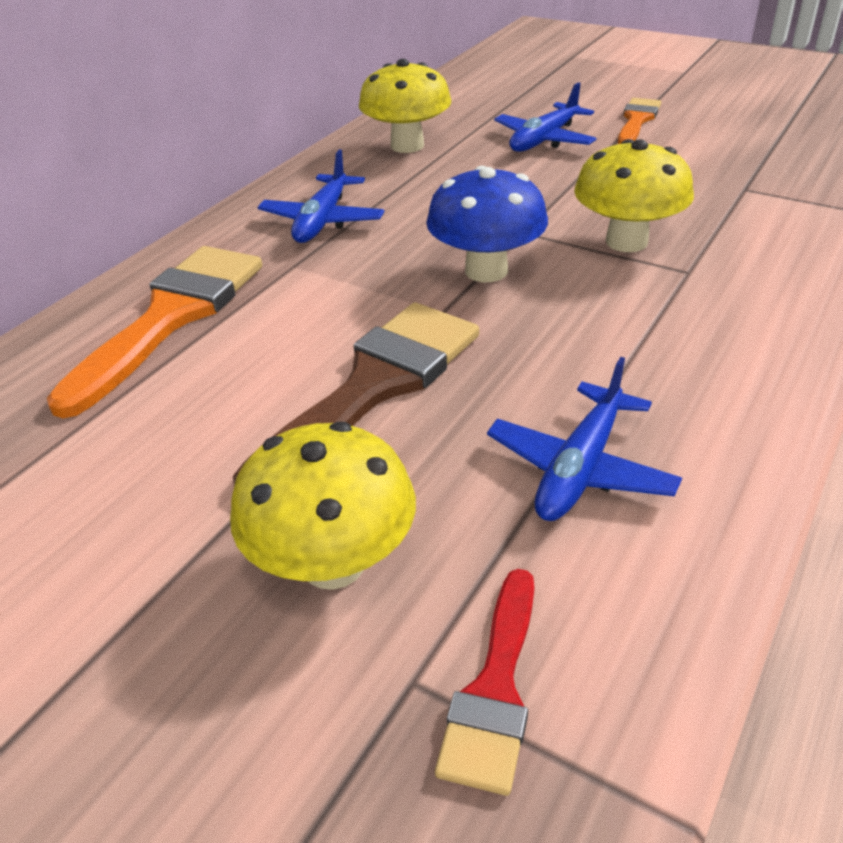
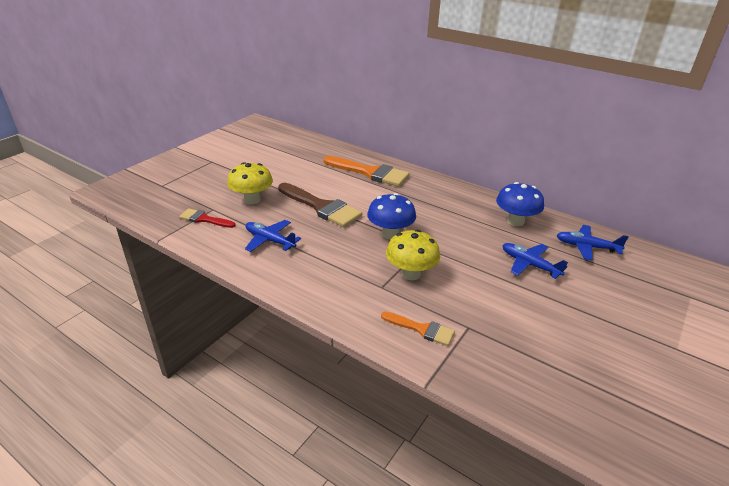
camera: 90 degrees right, 5 degrees down
(322, 221) = (435, 199): blue plane -> blue plane (586, 247)
(407, 146) = (515, 221): yellow mushroom -> blue mushroom
(637, 120) = (567, 305): orange brush -> orange brush (421, 329)

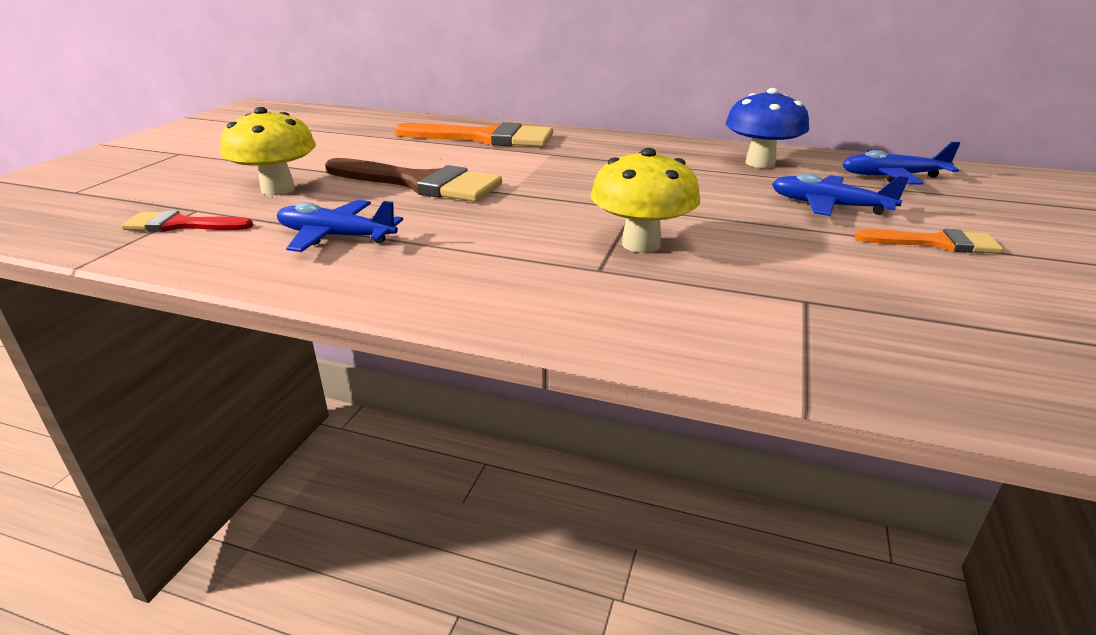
camera: 15 degrees left, 5 degrees down
(390, 234) = (567, 200): blue mushroom -> none
(421, 329) = (723, 318): orange brush -> orange brush (935, 243)

